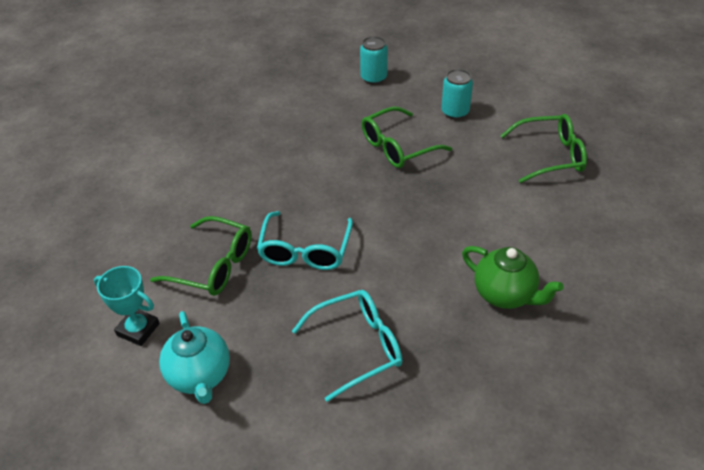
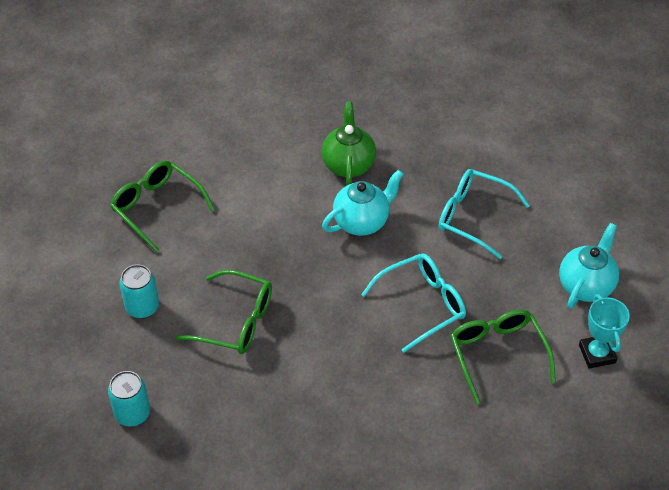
camera: 130 degrees left, 5 degrees up
(426, 264) = (362, 222): none -> turquoise teapot

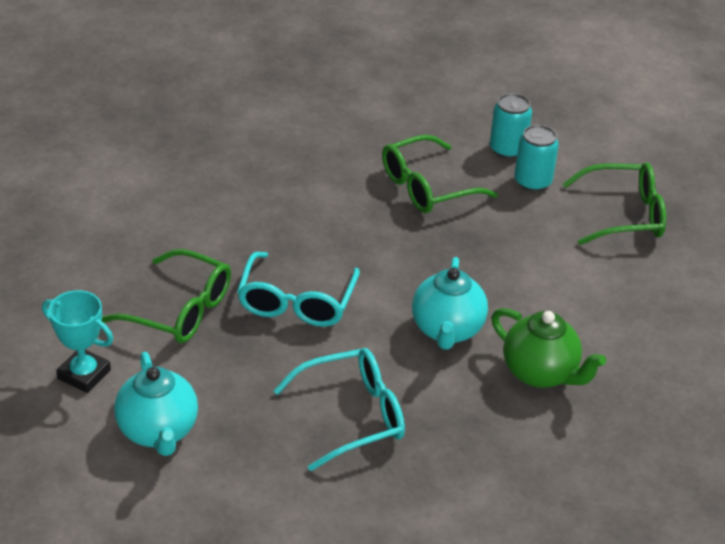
camera: 130 degrees right, 10 degrees down
(132, 413) = (404, 96): turquoise can -> turquoise can (532, 182)

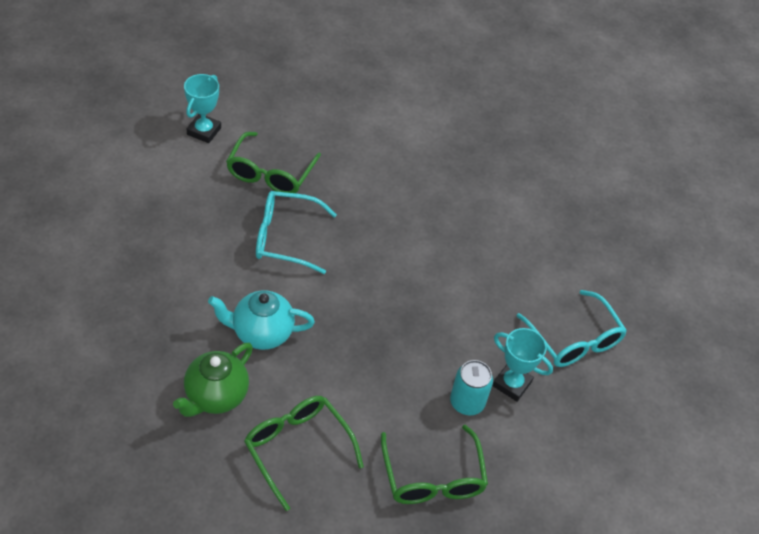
camera: 80 degrees right, 10 degrees up
(158, 431) = (152, 172): turquoise teapot -> none
(351, 416) = (167, 273): turquoise glasses -> turquoise glasses (573, 339)
(428, 187) = (442, 321): green glasses -> green glasses (298, 449)
(507, 149) = (512, 384): turquoise can -> turquoise trophy

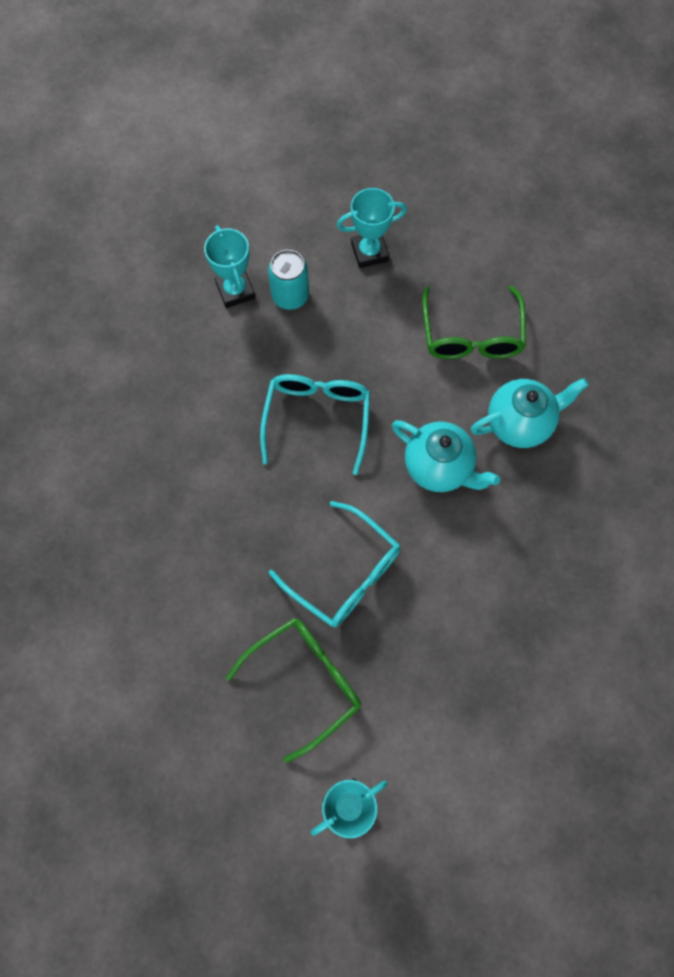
camera: 140 degrees left, 20 degrees up
(215, 396) = (520, 423): green teapot -> turquoise teapot
(432, 476) = (369, 252): green glasses -> turquoise trophy
(573, 339) = (139, 300): turquoise glasses -> turquoise glasses (317, 420)

